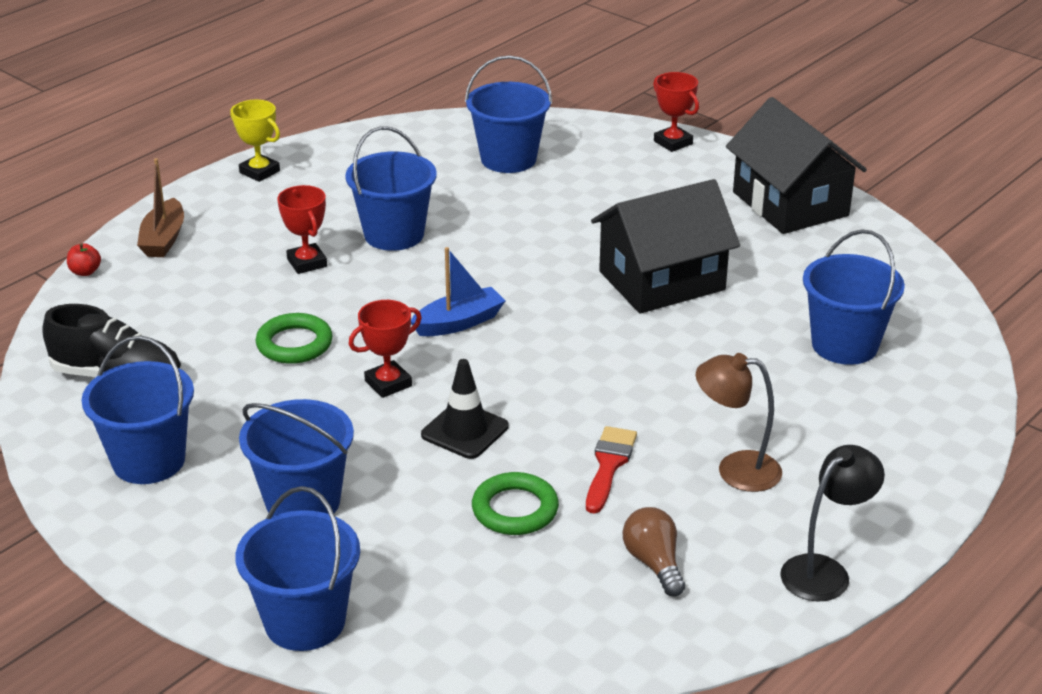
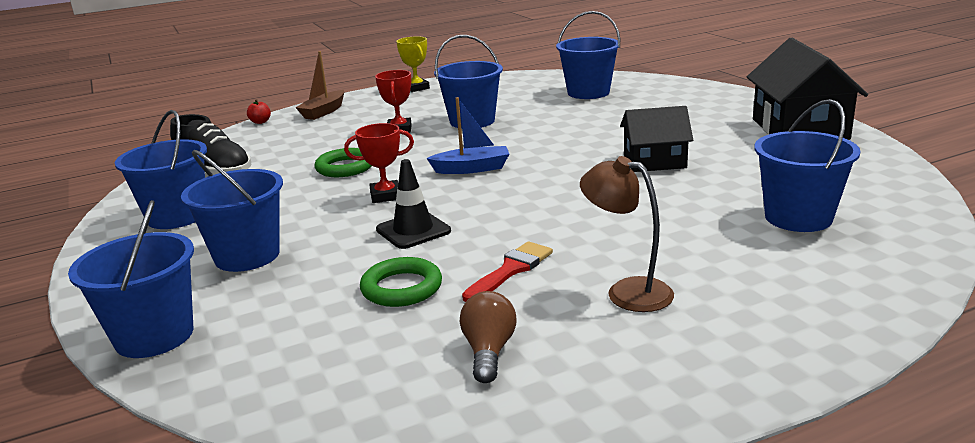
camera: 25 degrees right, 10 degrees down
(662, 281) = (654, 161): black house -> black house, size x0.63
(673, 142) = (721, 92): red trophy -> none
(824, 571) = (664, 394): black lamp -> none

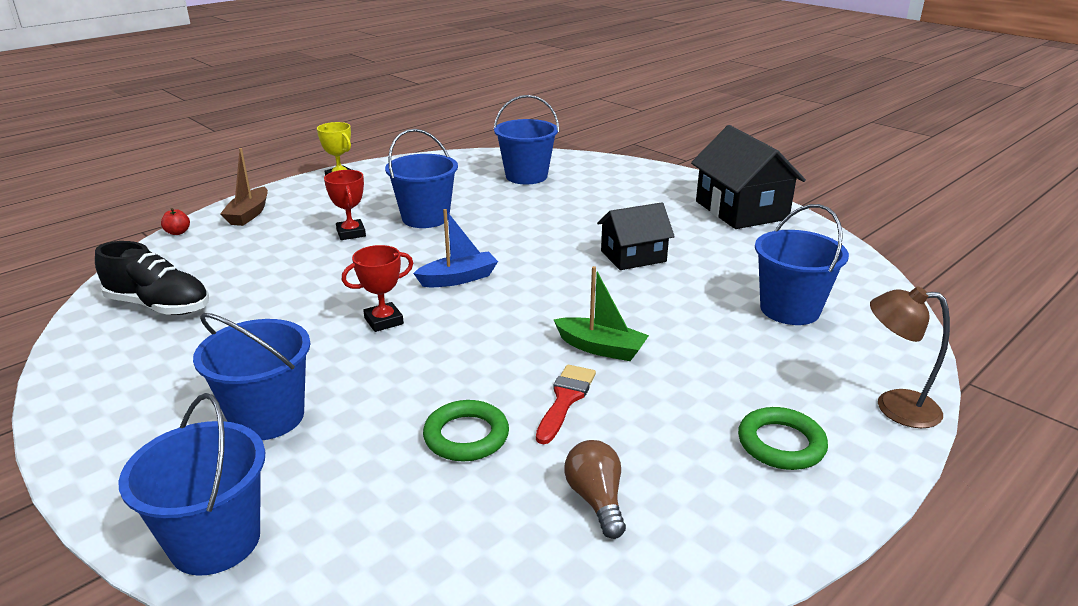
camera: 20 degrees left, 5 degrees up
(177, 216) = (146, 373): blue bucket -> none
(345, 167) = (317, 288): green ring -> green ring (781, 444)
(413, 230) = (438, 362): black traffic cone -> none
(572, 233) = (601, 348): none -> green boat
(627, 291) = (687, 410): brown lamp -> brown lamp (894, 407)

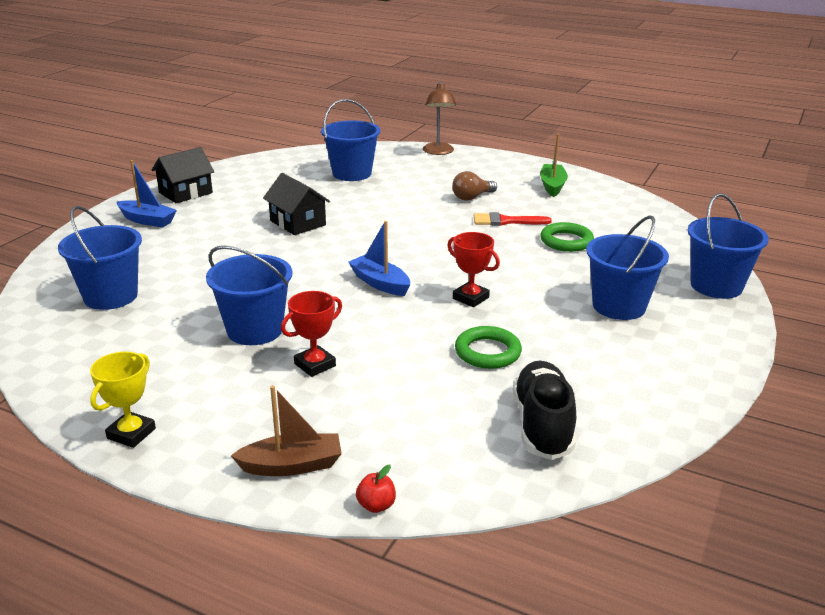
camera: 110 degrees left, 0 degrees up
(596, 500) = (577, 204): brown light bulb -> brown light bulb (472, 197)
(601, 348) = (442, 219): green boat -> green boat (552, 186)
(672, 192) = (147, 220): none -> blue boat
(741, 210) = (185, 193): black house -> black house, size x0.63
(781, 444) = (493, 172): green ring -> green ring (487, 352)

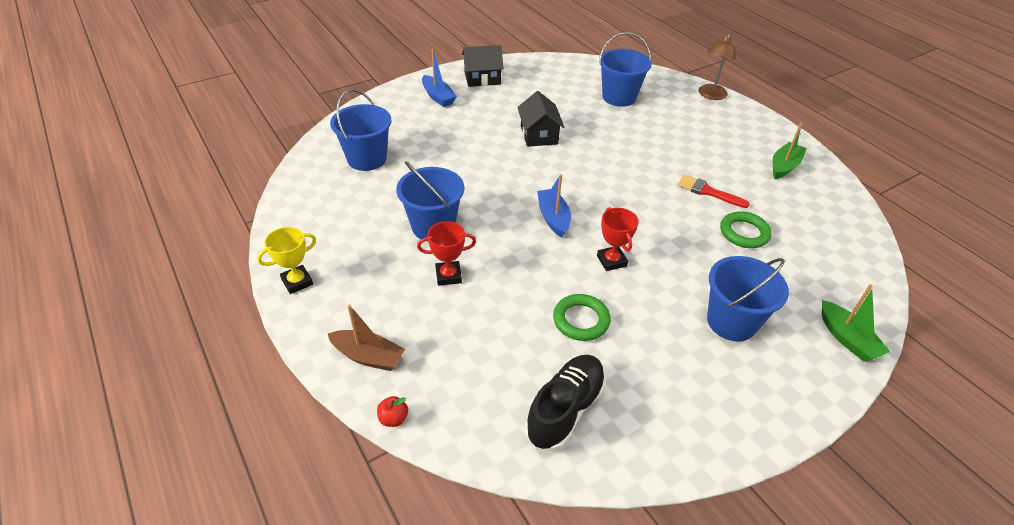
camera: 30 degrees right, 15 degrees up
(472, 197) = (699, 155): brown light bulb -> none
(716, 286) = (847, 339): blue bucket -> green boat

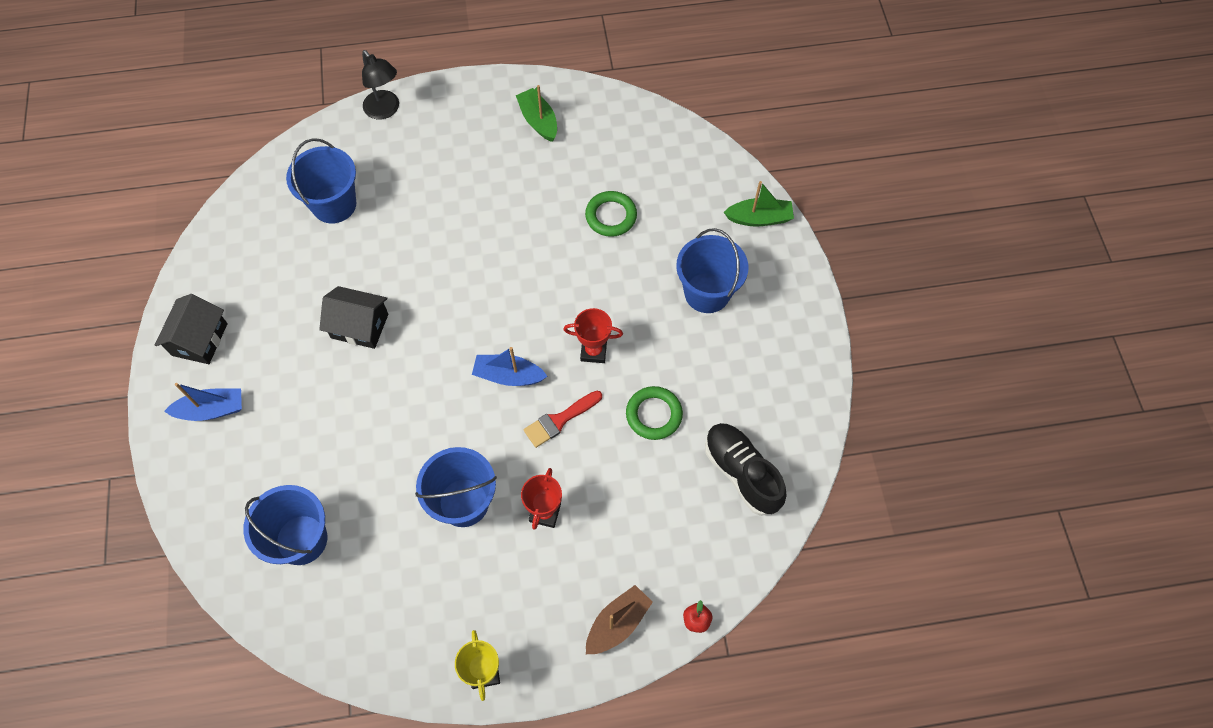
camera: 65 degrees left, 20 degrees up
(707, 191) = (540, 212): red brush -> red brush (559, 420)
(710, 95) = (385, 110): brown lamp -> black lamp

